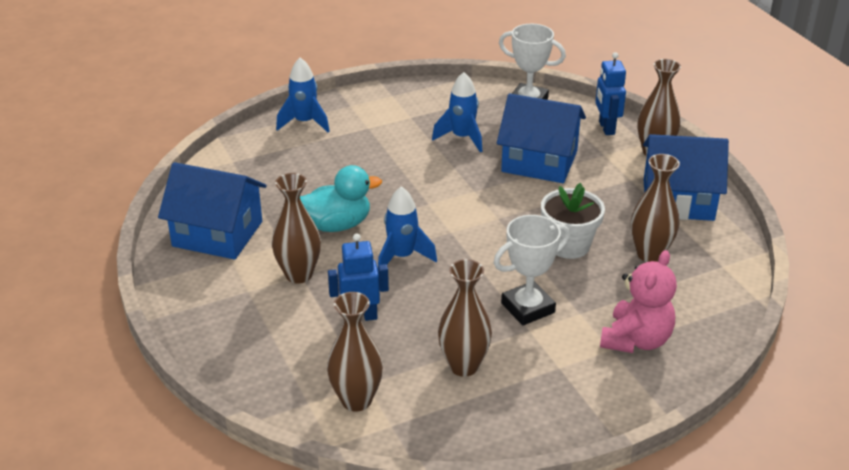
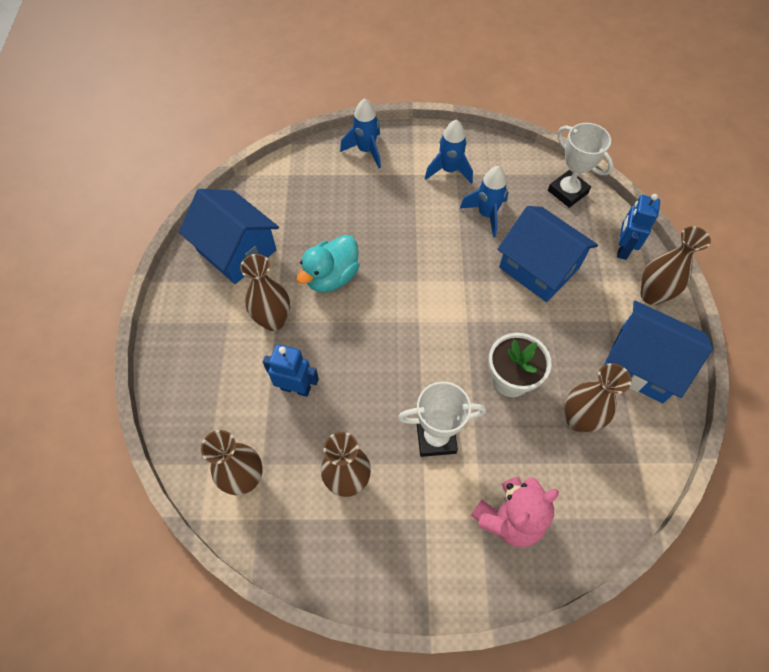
camera: 25 degrees right, 25 degrees up
(337, 225) = (331, 277): turquoise duck -> turquoise duck turned 120 degrees clockwise
(402, 257) = (364, 334): blue rocket -> blue rocket (449, 170)

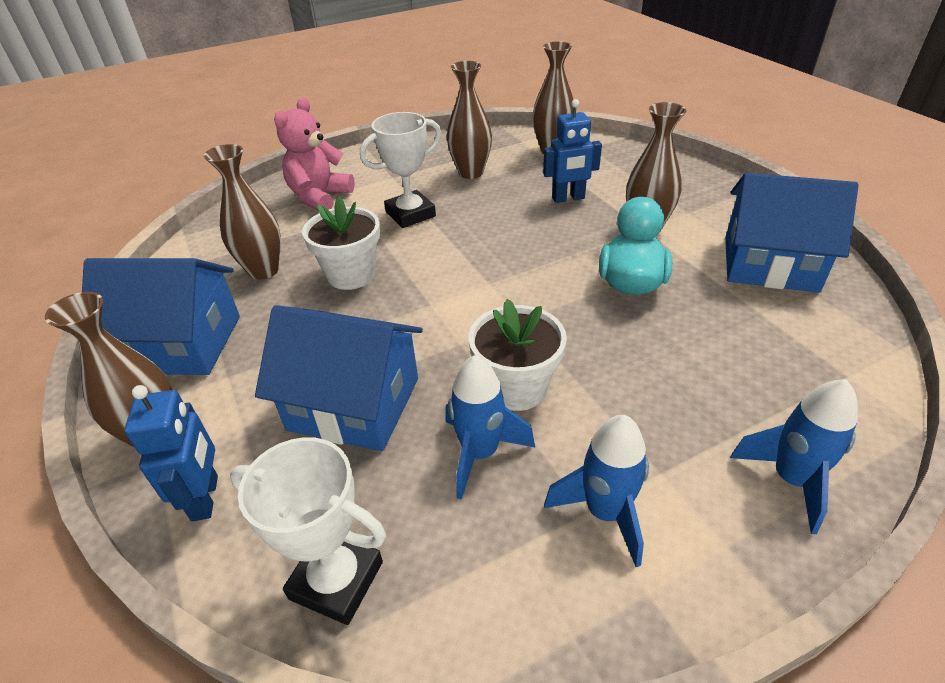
camera: 155 degrees right, 20 degrees down
(449, 239) = (516, 388): none -> white flower pot

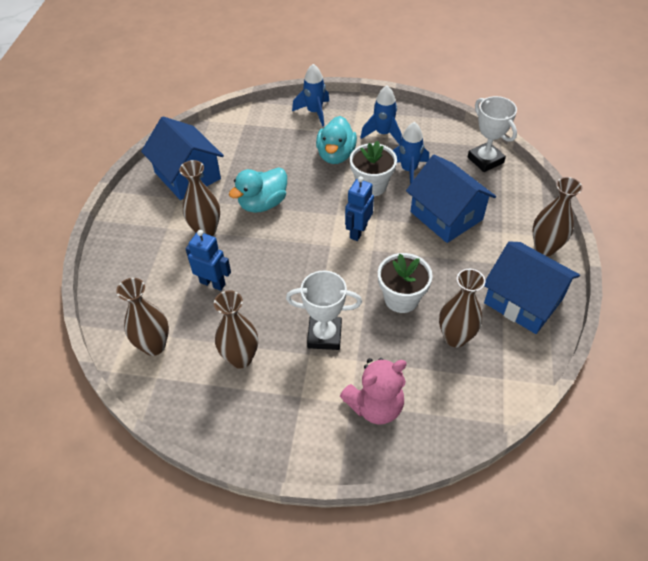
camera: 145 degrees left, 10 degrees up
(206, 498) = (525, 209): blue robot -> blue robot (358, 231)
(632, 408) = (336, 155): none -> turquoise duck

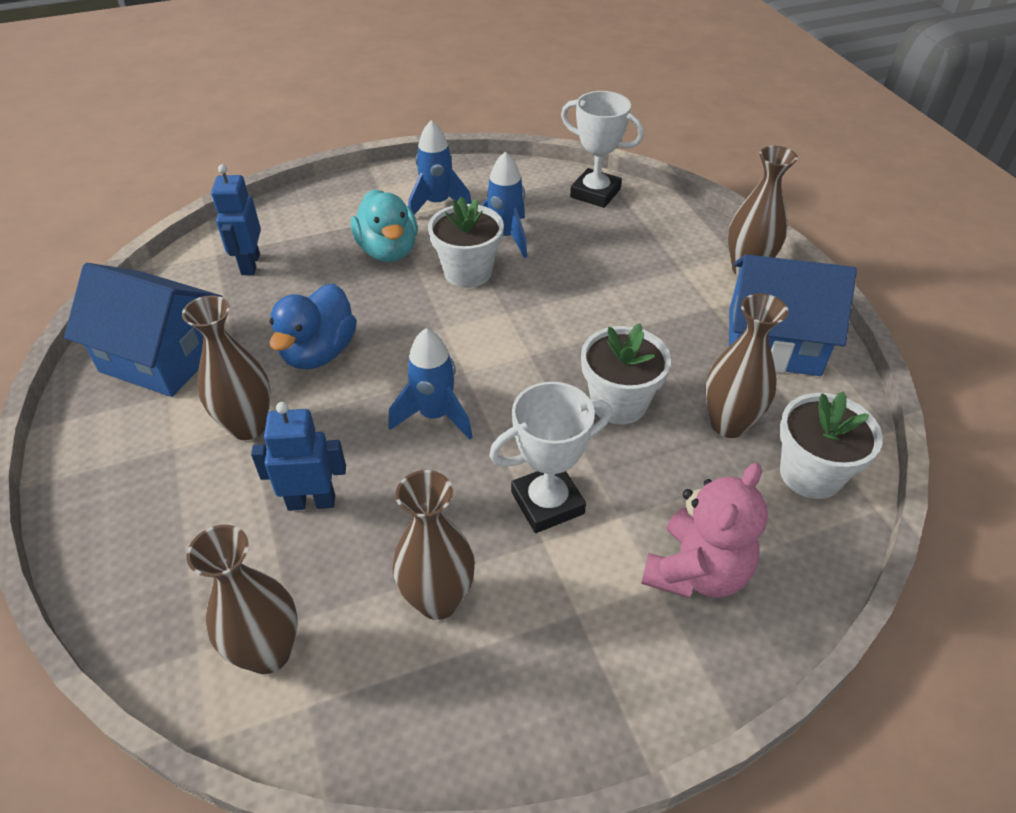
camera: 30 degrees left, 5 degrees down
(263, 203) = (319, 352): turquoise duck -> blue duck
(314, 112) = (318, 207): blue rocket -> blue rocket (434, 415)
(358, 231) = (492, 338): blue robot -> blue robot (250, 264)
(446, 216) = (597, 275): blue house -> none
(480, 386) = (810, 474): none -> white flower pot

